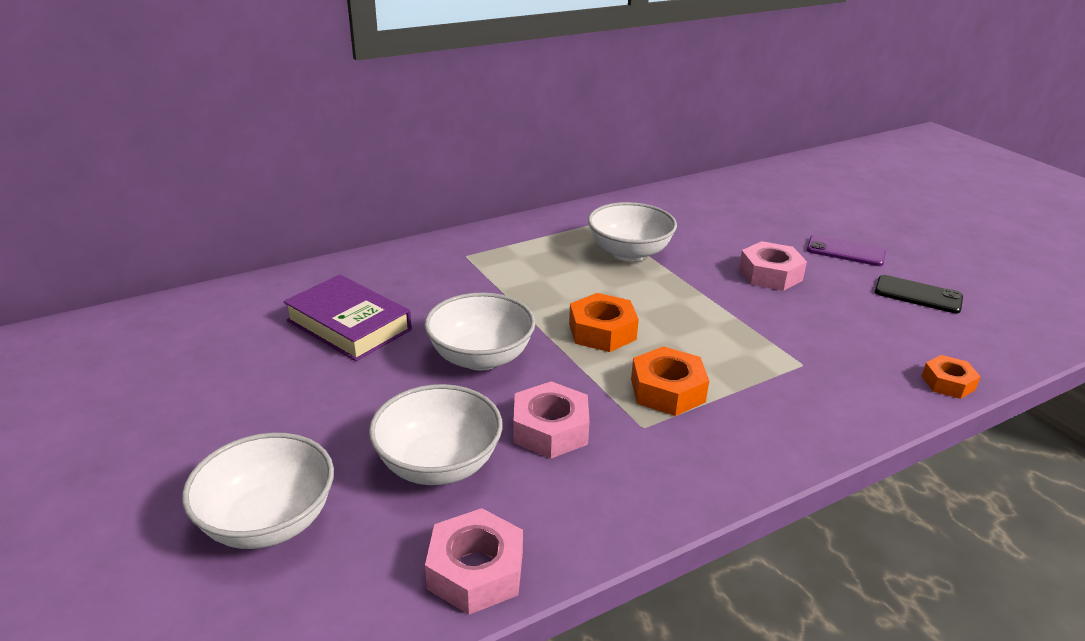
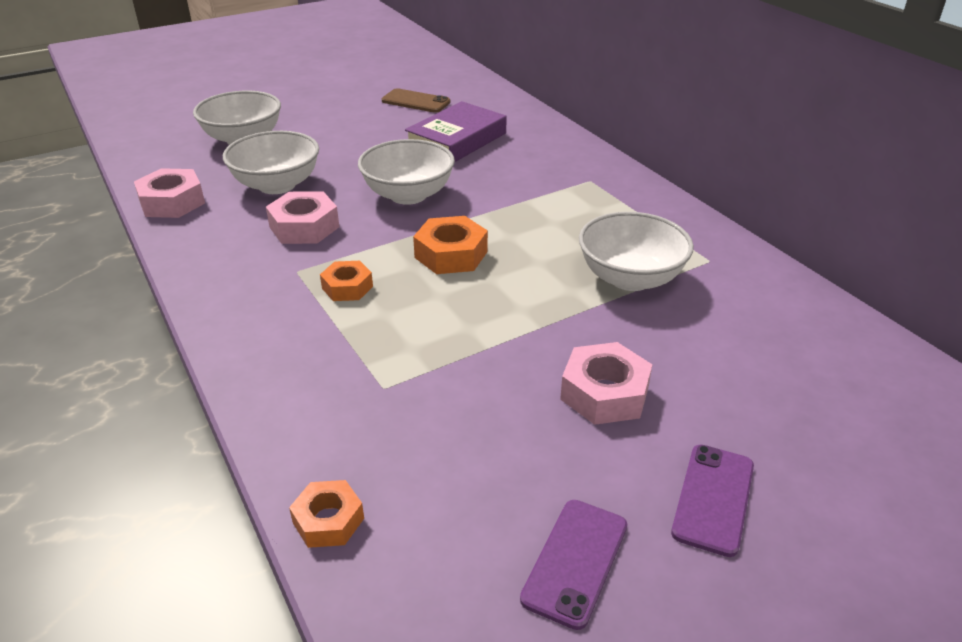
camera: 90 degrees right, 5 degrees up
(210, 355) = (416, 101): none -> brown phone
(667, 390) = (347, 287): orange nut -> orange nut, size x0.65
(918, 295) = (575, 562): black phone -> purple phone

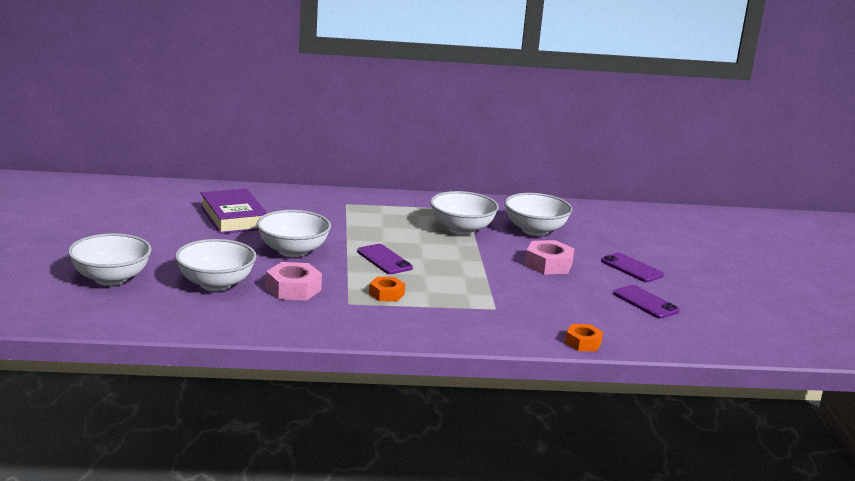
camera: 65 degrees left, 15 degrees down
(172, 202) = (189, 322): pink nut -> none
(416, 101) = (144, 211): brown phone -> none
(451, 254) = (384, 260): orange nut -> purple phone
(723, 341) = (535, 230): none -> white bowl

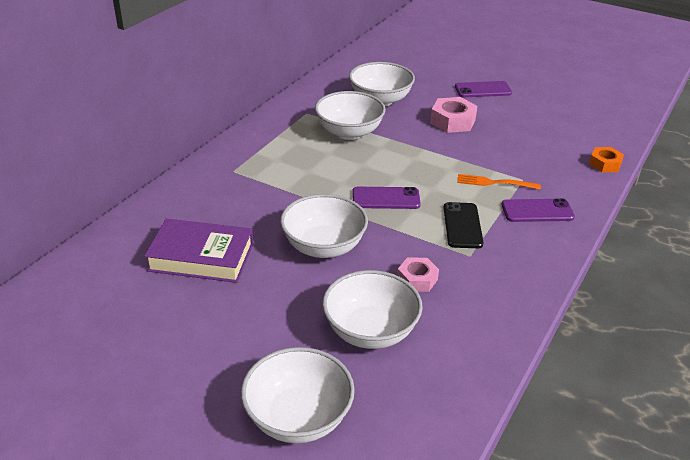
camera: 55 degrees left, 15 degrees up
(293, 289) = (417, 279): pink nut -> pink nut, size x0.65
(386, 294) = (462, 225): orange nut -> black phone
(471, 297) = (494, 183): none -> orange fork
(645, 302) = (546, 109): purple phone -> purple phone (537, 211)

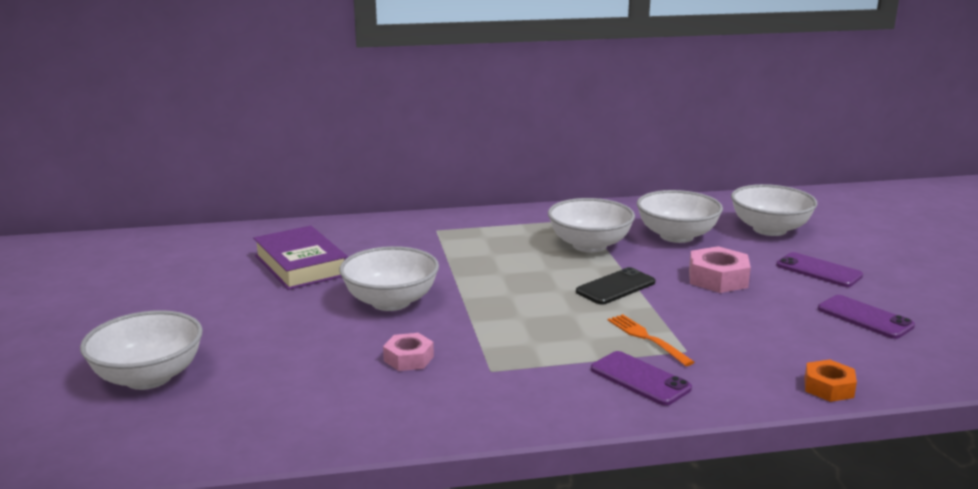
camera: 50 degrees right, 15 degrees down
(370, 331) = (299, 365): white bowl -> white bowl (769, 229)
(386, 198) = (513, 299): purple phone -> purple phone (865, 317)
(462, 225) = (536, 349): black phone -> black phone (615, 287)

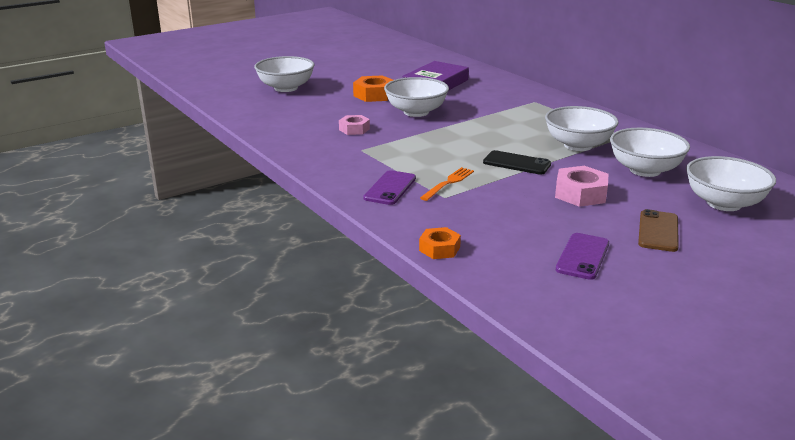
camera: 65 degrees right, 5 degrees up
(286, 314) = (374, 95): none -> orange nut
(818, 270) = (658, 231): purple phone -> brown phone

